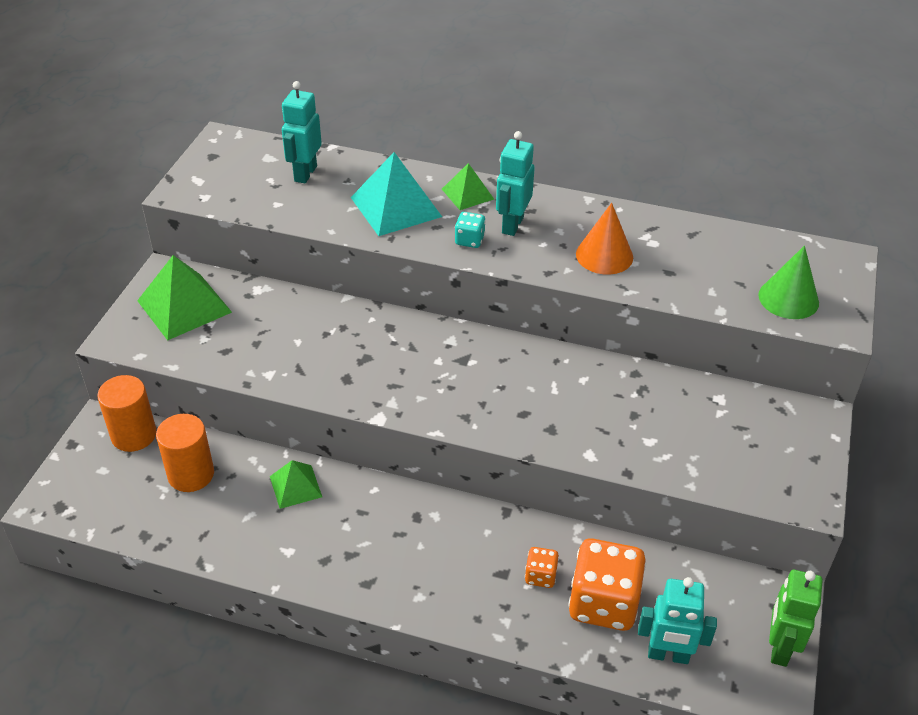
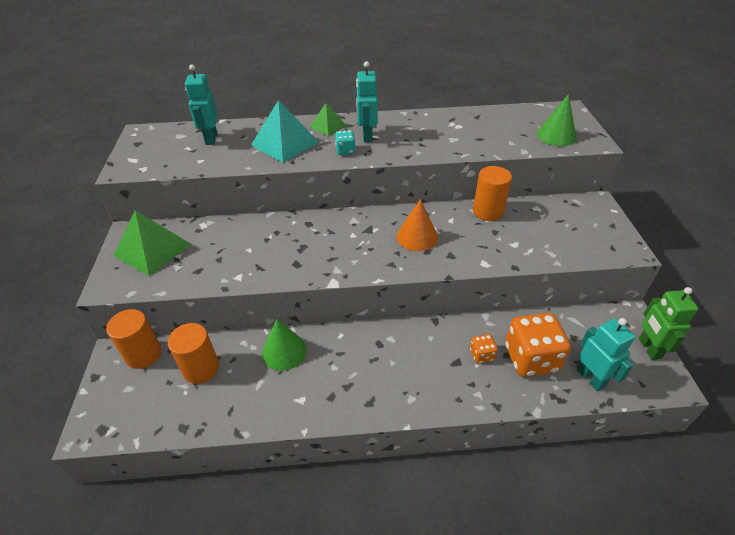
camera: 20 degrees left, 0 degrees up
(295, 486) = (284, 351): green pyramid -> green cone
(604, 255) = (435, 139): orange cone -> orange cone (417, 237)
(644, 382) = (488, 211): none -> orange cylinder
(668, 655) = (591, 378): turquoise robot -> turquoise robot turned 105 degrees counterclockwise

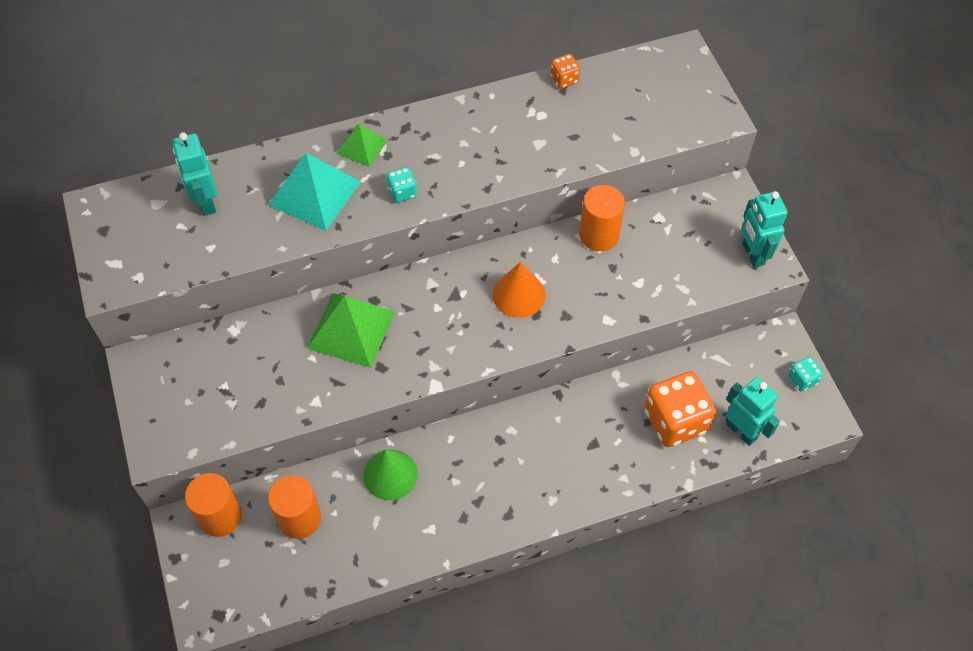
camera: 15 degrees left, 15 degrees up
(152, 250) = (185, 384): green pyramid -> green pyramid (351, 330)
(367, 136) = (423, 158): turquoise robot -> turquoise robot (752, 254)
(481, 355) = (620, 428): orange dice -> orange dice (564, 79)
(556, 135) = (672, 113): green cone -> none
(649, 348) = (802, 379): green robot -> turquoise dice

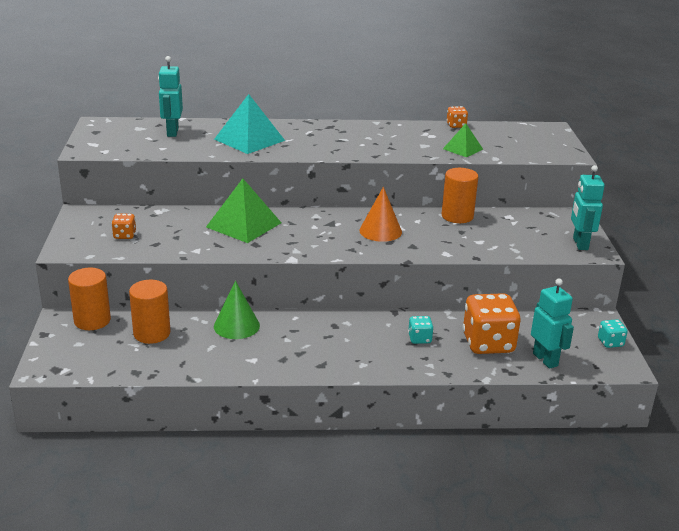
camera: 15 degrees right, 30 degrees down
(215, 396) = (124, 235): none -> orange dice
(362, 147) = (294, 128): green pyramid -> green pyramid (463, 149)
(402, 192) = (312, 148): turquoise dice -> turquoise dice (419, 339)

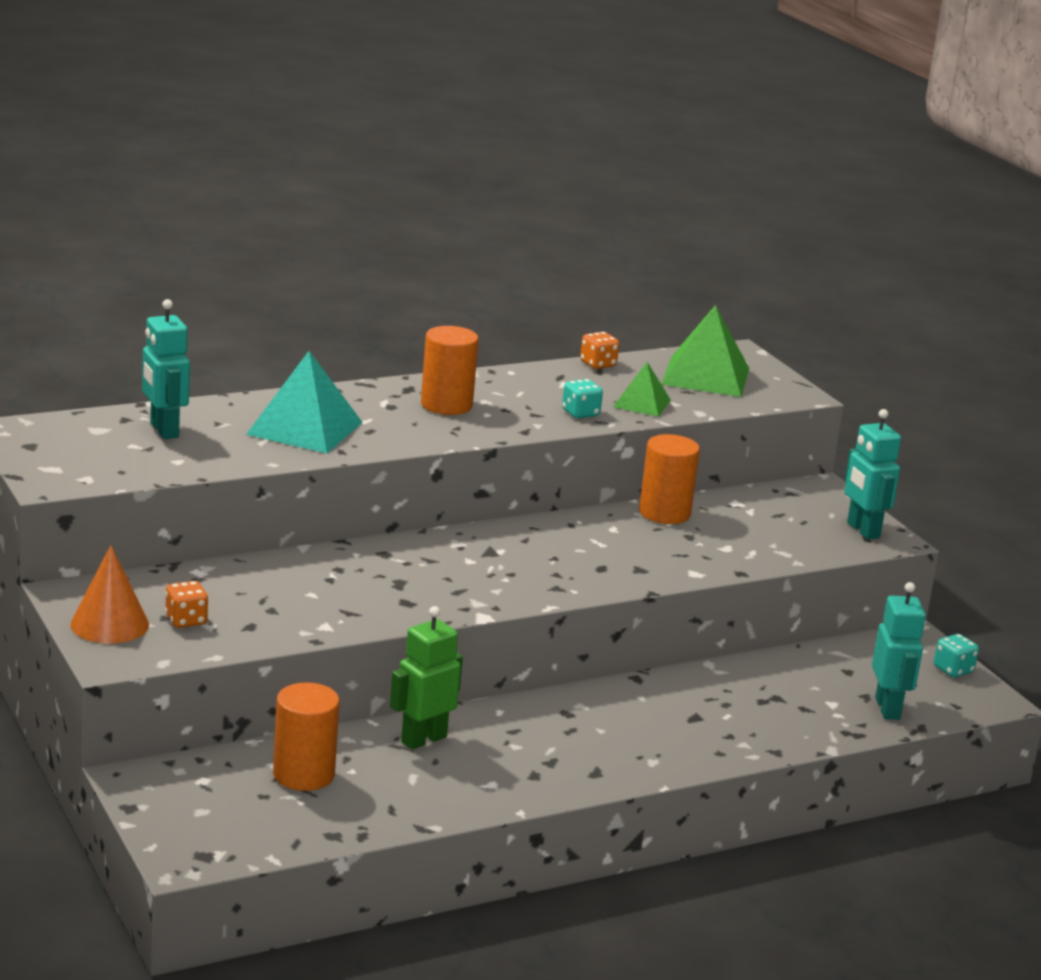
camera: 25 degrees left, 5 degrees down
(92, 321) = (189, 772): orange cylinder -> orange cylinder (446, 405)
(236, 326) = (423, 739): green cone -> green robot
(243, 225) = (359, 574): green pyramid -> green pyramid (705, 376)
(380, 231) = (574, 553): orange cone -> orange cone (109, 624)
(419, 339) = (701, 710): turquoise dice -> turquoise dice (580, 413)
(488, 343) = (798, 700): orange dice -> none
(545, 359) = (888, 708): turquoise robot -> turquoise robot turned 45 degrees clockwise

